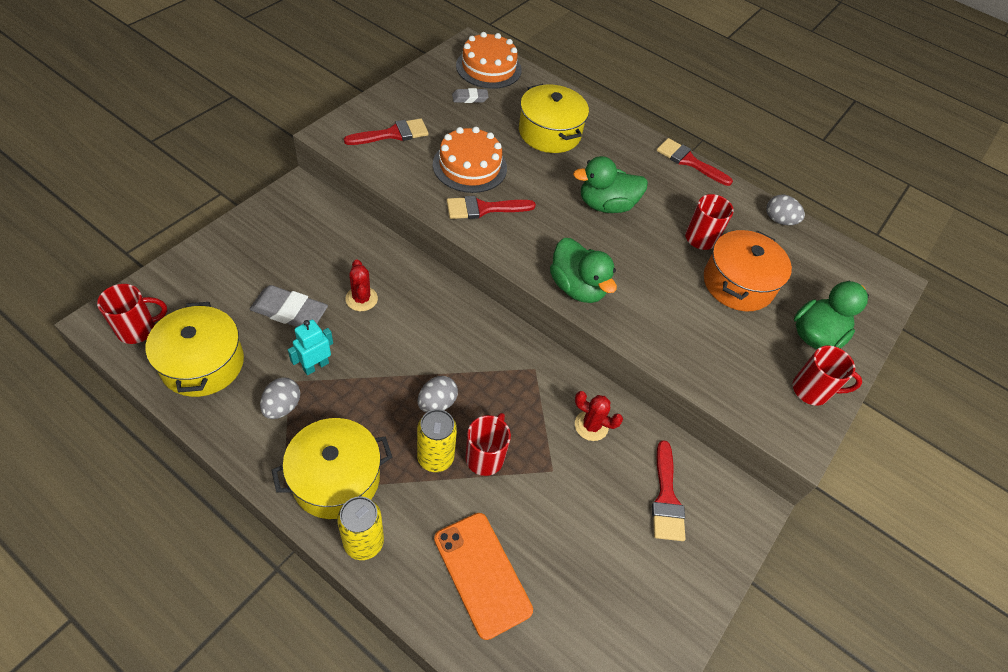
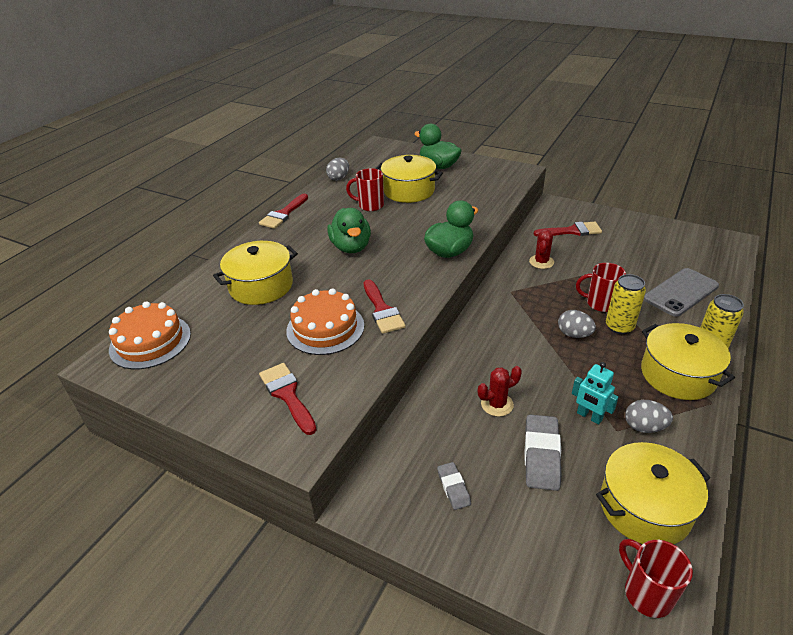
camera: 90 degrees left, 15 degrees down
(470, 98) = (211, 346): grey eraser -> grey eraser (453, 488)
(482, 574) = (681, 292): orange phone -> grey phone
(738, 283) = (409, 191): orange pot -> yellow pot
(811, 390) = (482, 167): red mug -> none

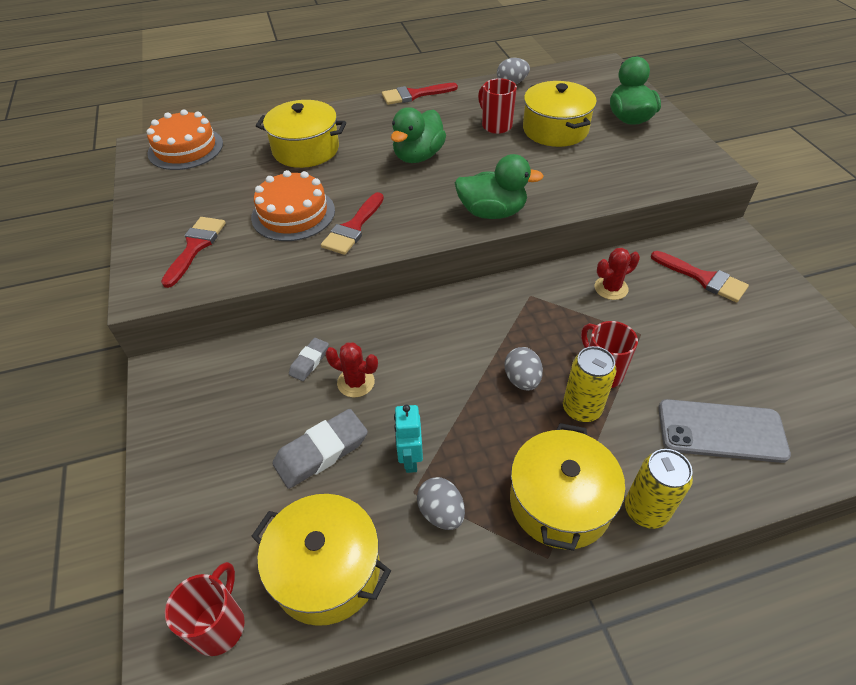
camera: 45 degrees right, 10 degrees up
(453, 488) = (228, 414): grey eraser -> grey eraser (309, 361)

